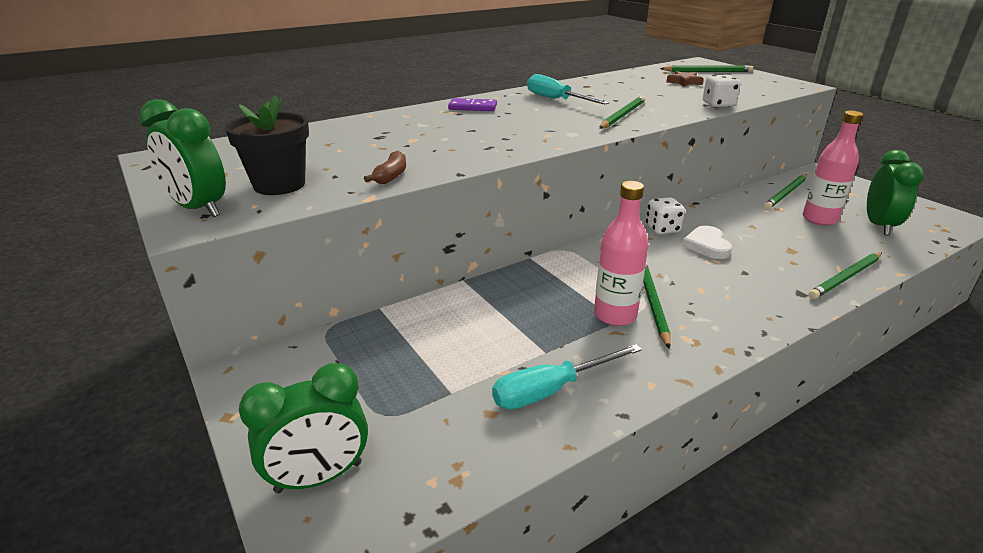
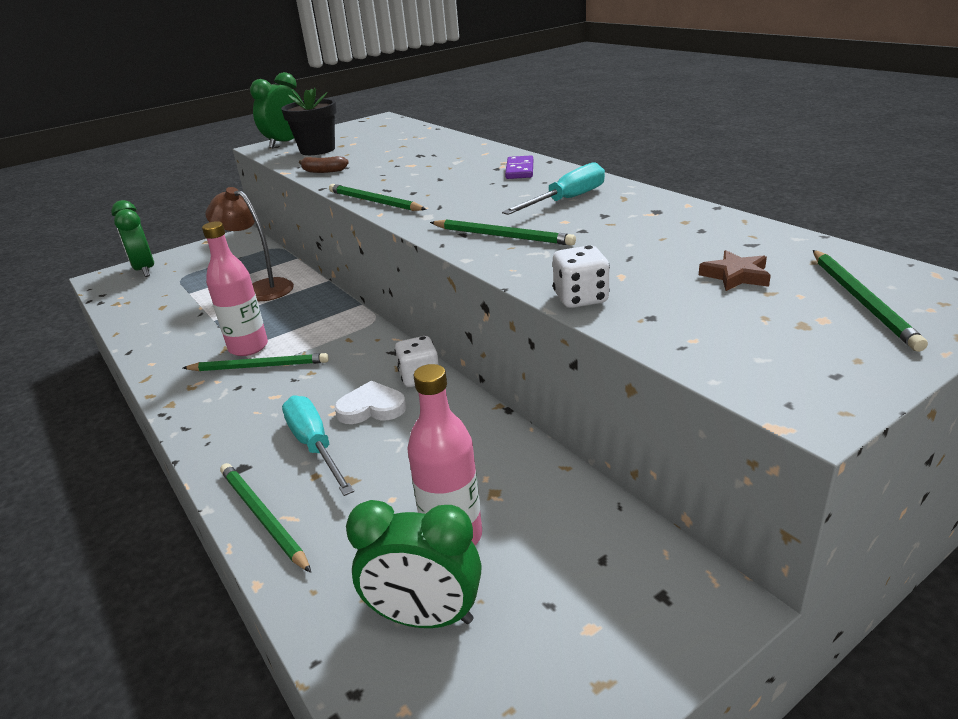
camera: 90 degrees right, 0 degrees up
(466, 325) = (261, 288): none -> brown lamp
(551, 390) = (170, 325): turquoise screwdriver -> turquoise screwdriver (315, 446)
(786, 193) = (565, 516): green pencil -> green pencil (374, 202)

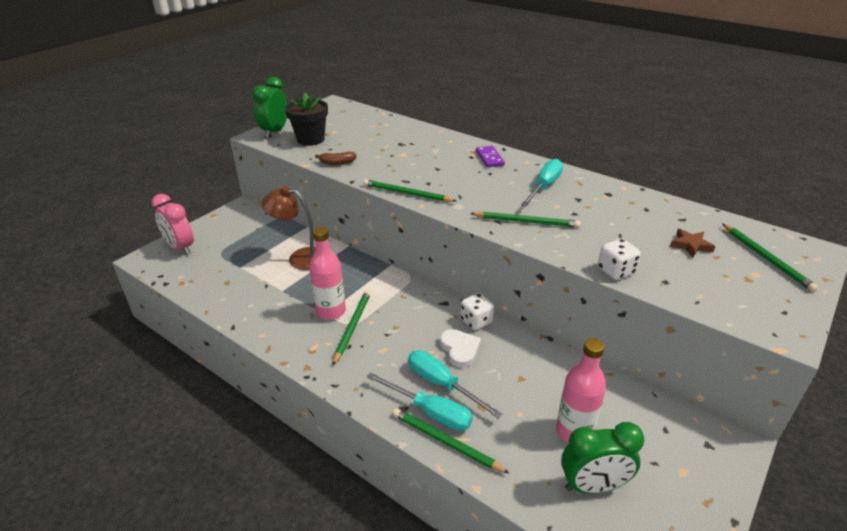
camera: 20 degrees left, 5 degrees up
(145, 270) = (180, 248): green clock -> pink clock
(259, 366) = (352, 327): green pencil -> green pencil turned 60 degrees counterclockwise
(272, 477) = (430, 412): none -> turquoise screwdriver
(371, 408) = (460, 349): white heart -> white heart turned 90 degrees clockwise

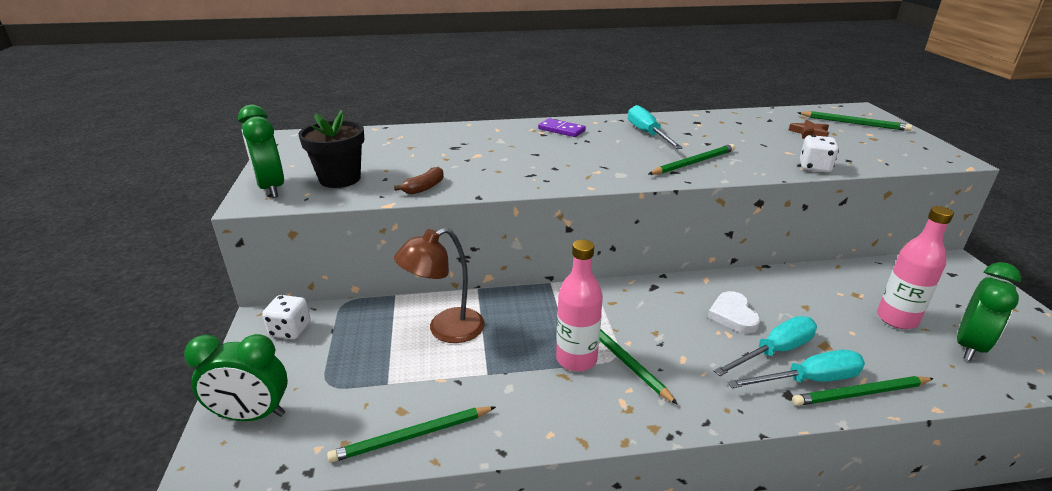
camera: 45 degrees left, 5 degrees down
(180, 248) = (252, 415): pink clock -> green clock
(407, 193) = (556, 184): green pencil -> green pencil (412, 436)
(442, 384) = (774, 351): turquoise screwdriver -> turquoise screwdriver turned 150 degrees clockwise
(460, 349) = (733, 315): white heart -> white heart turned 120 degrees counterclockwise
(476, 321) = (702, 285): white dice -> white dice (290, 330)

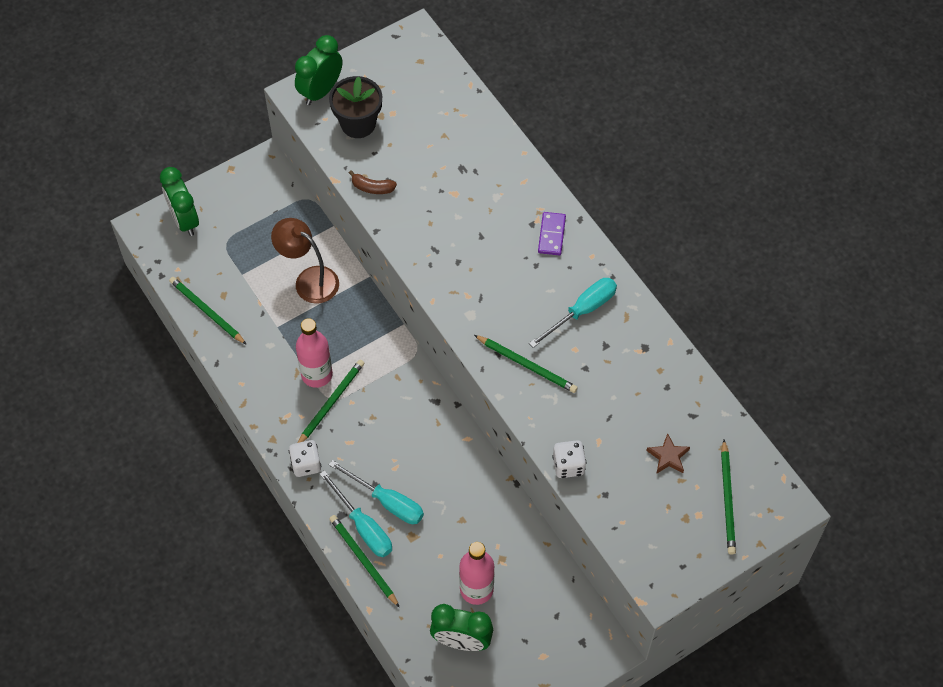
camera: 65 degrees right, 30 degrees up
(290, 330) = (263, 186): white dice -> white dice (306, 464)
(733, 315) = (422, 467): white heart -> none

